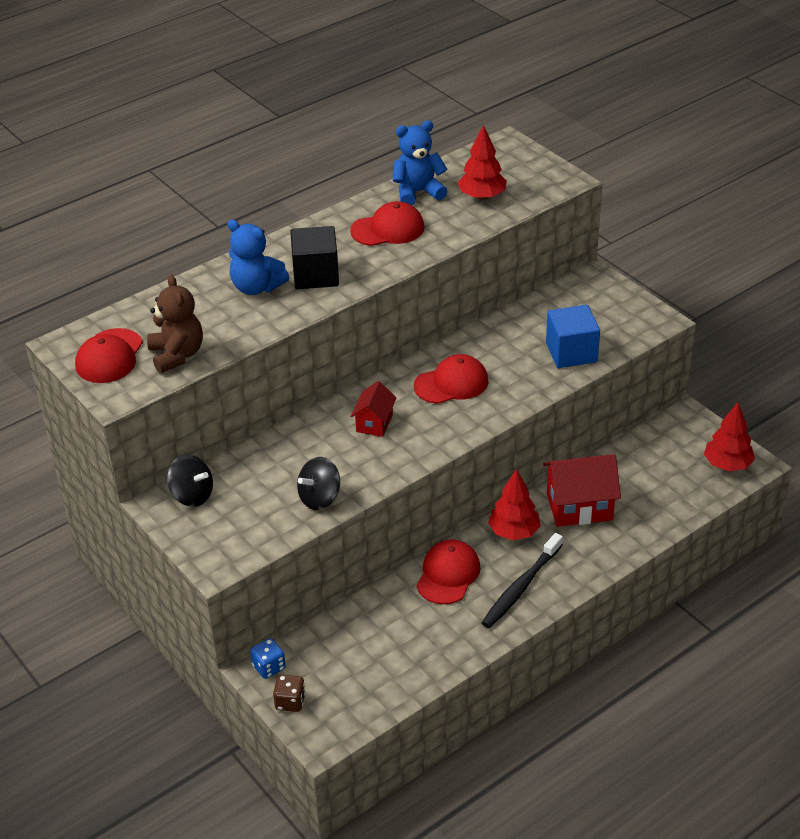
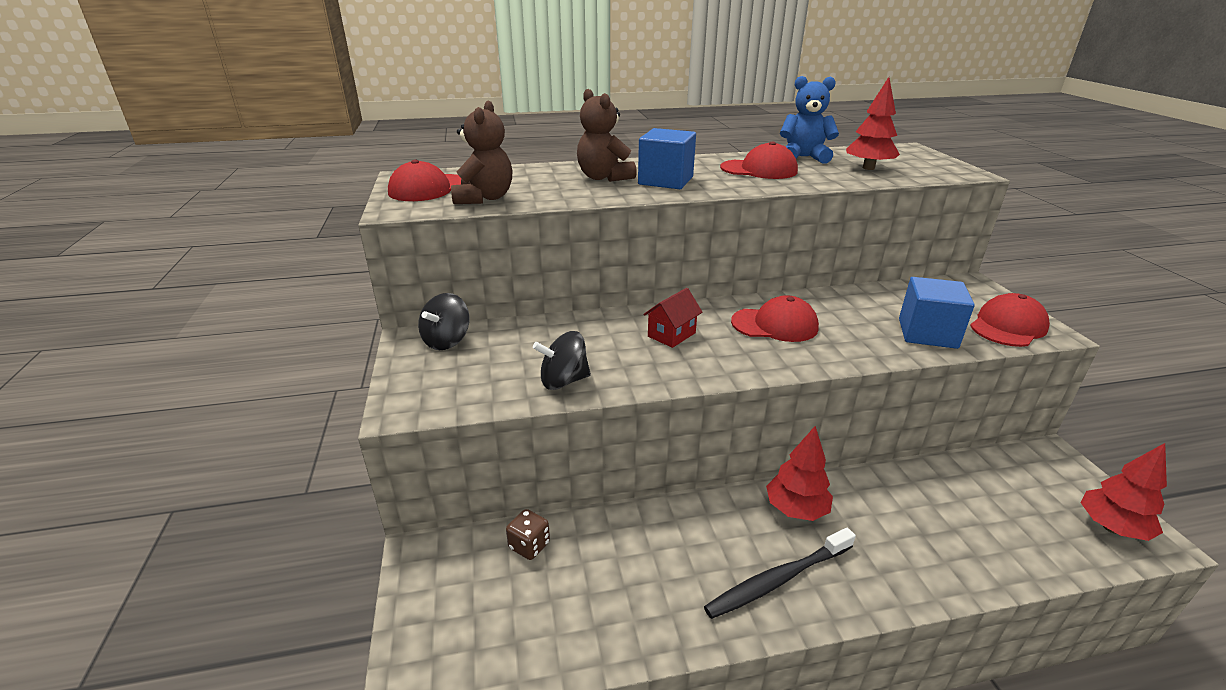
camera: 25 degrees right, 10 degrees down
(192, 495) = (447, 341): black spinning top -> black spinning top turned 60 degrees clockwise
(256, 287) = (604, 177): blue teddy bear -> brown teddy bear
(269, 667) = (433, 555): blue dice -> none
(290, 702) = (419, 609): brown dice -> brown dice (529, 545)
(316, 275) = (665, 180): black cube -> blue cube
(448, 574) = (695, 529): red cap -> red cap (1008, 326)
(579, 507) = (889, 509): red house -> none

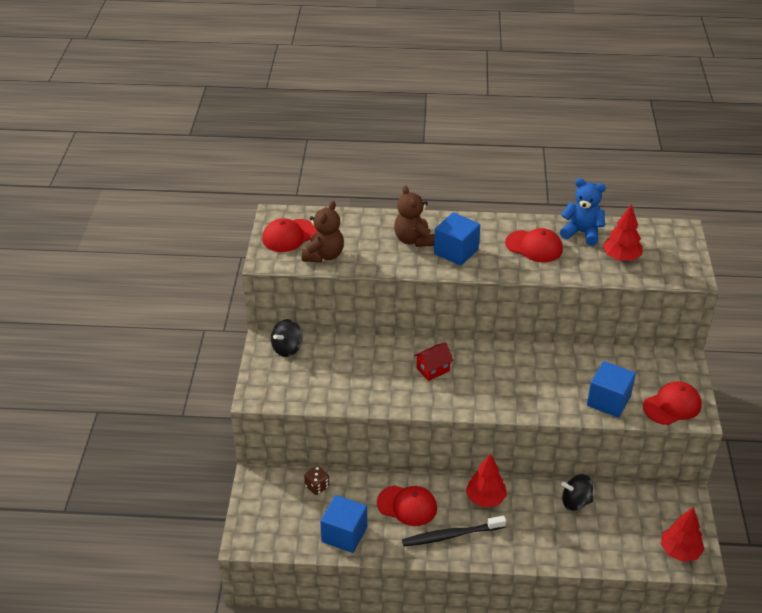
camera: 15 degrees right, 10 degrees up
(563, 381) = (351, 395): black spinning top -> black spinning top (575, 502)
(600, 620) = (344, 534): none -> blue cube
(775, 325) = (507, 374): red cap -> red cap (407, 505)

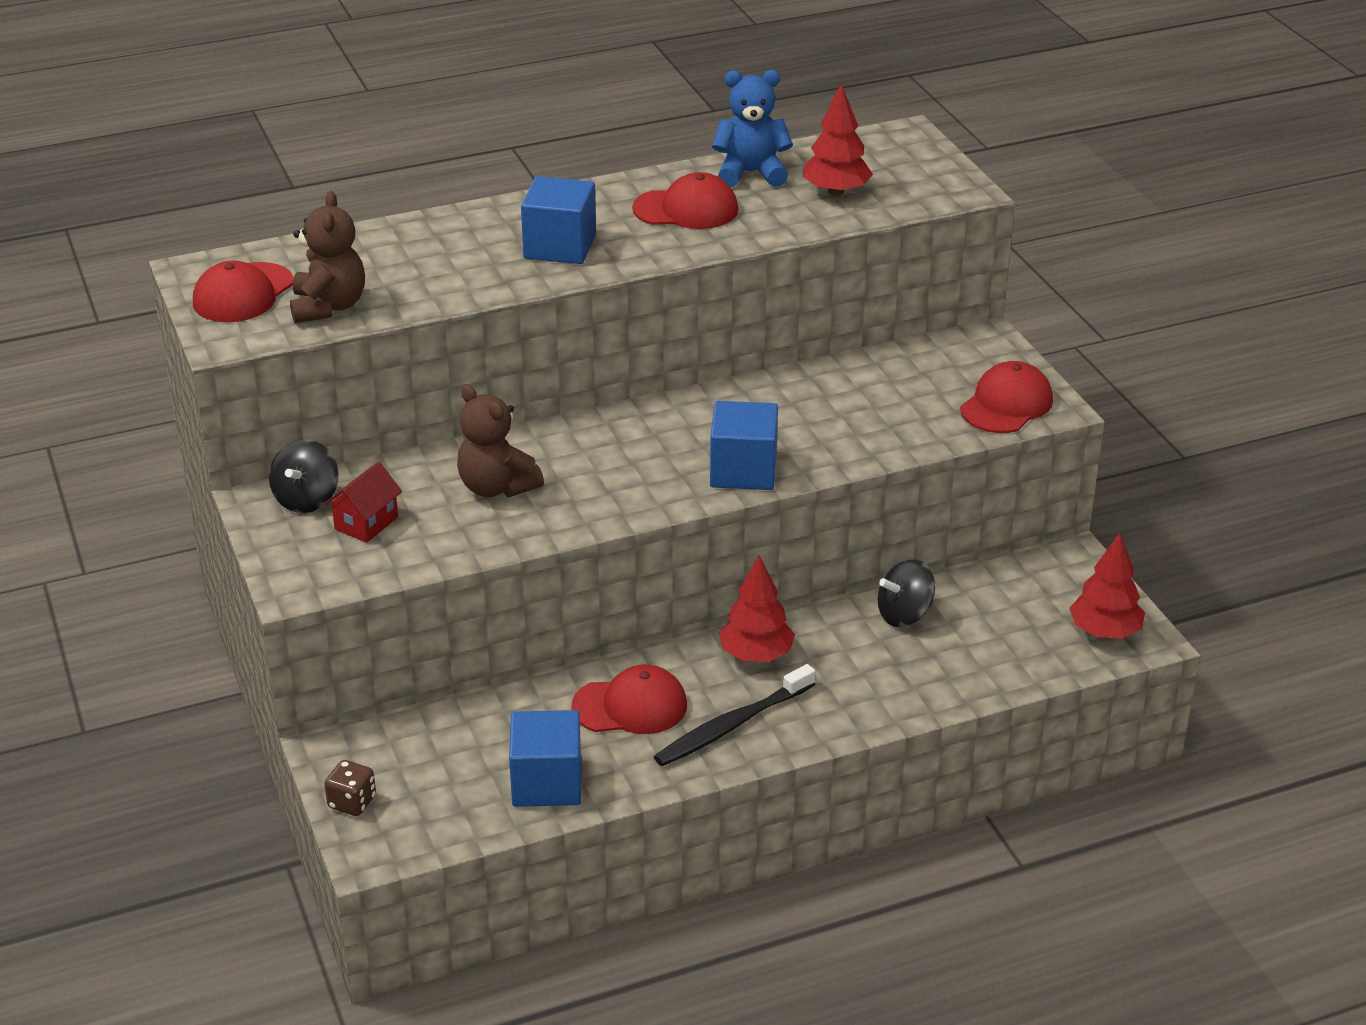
camera: 25 degrees left, 5 degrees down
(317, 486) = (452, 727): brown dice -> brown dice (352, 802)
(413, 240) = (474, 247): brown teddy bear -> brown teddy bear (496, 487)
(433, 369) = (589, 460): red house -> red house (366, 523)
(608, 401) = (905, 425): blue cube -> blue cube (743, 471)

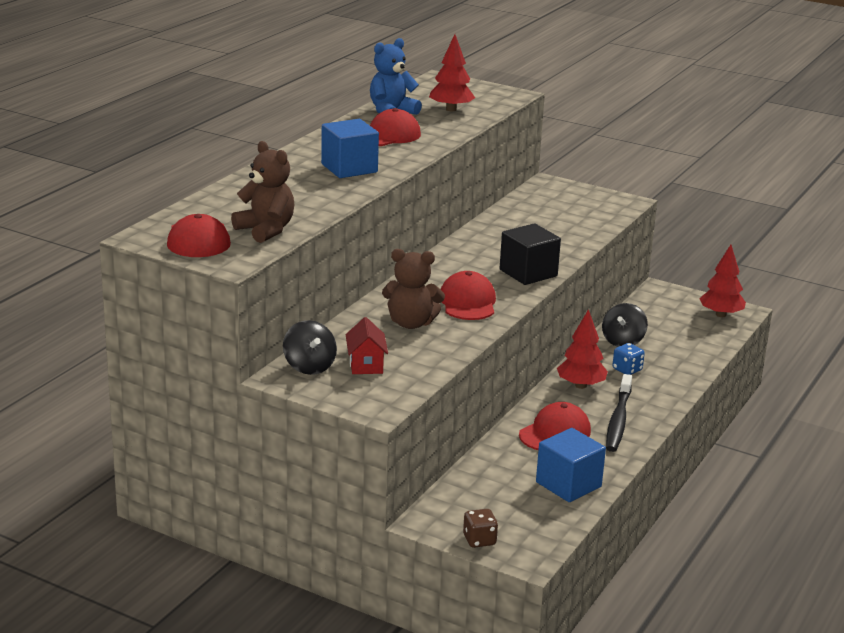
camera: 40 degrees left, 10 degrees down
(743, 471) = (528, 273): blue cube -> black cube
(848, 659) = (627, 370): none -> blue dice
(1006, 404) = (604, 206): red cap -> red cap (468, 302)

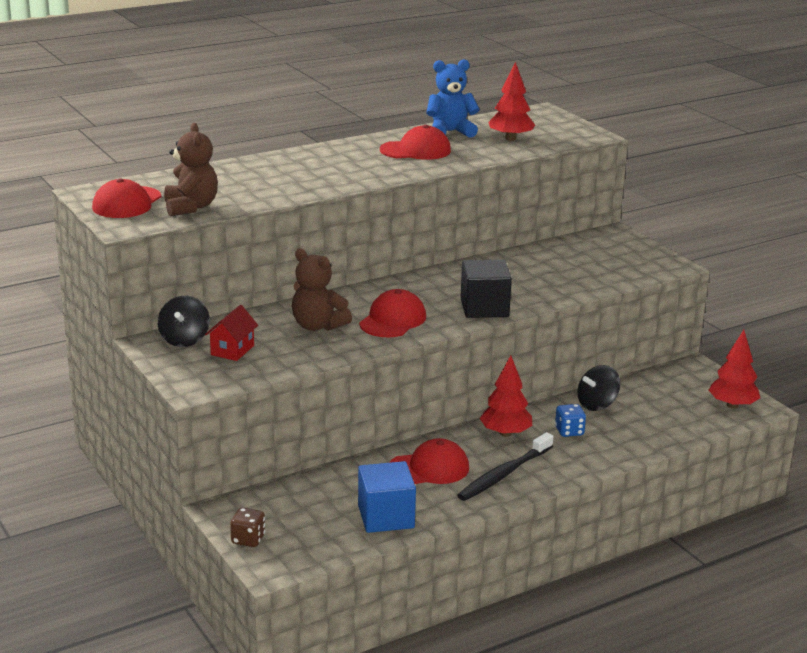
camera: 30 degrees right, 0 degrees up
(349, 168) = (339, 171): blue cube -> none

